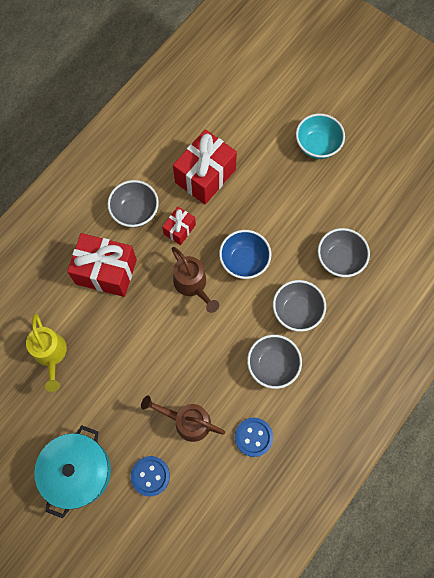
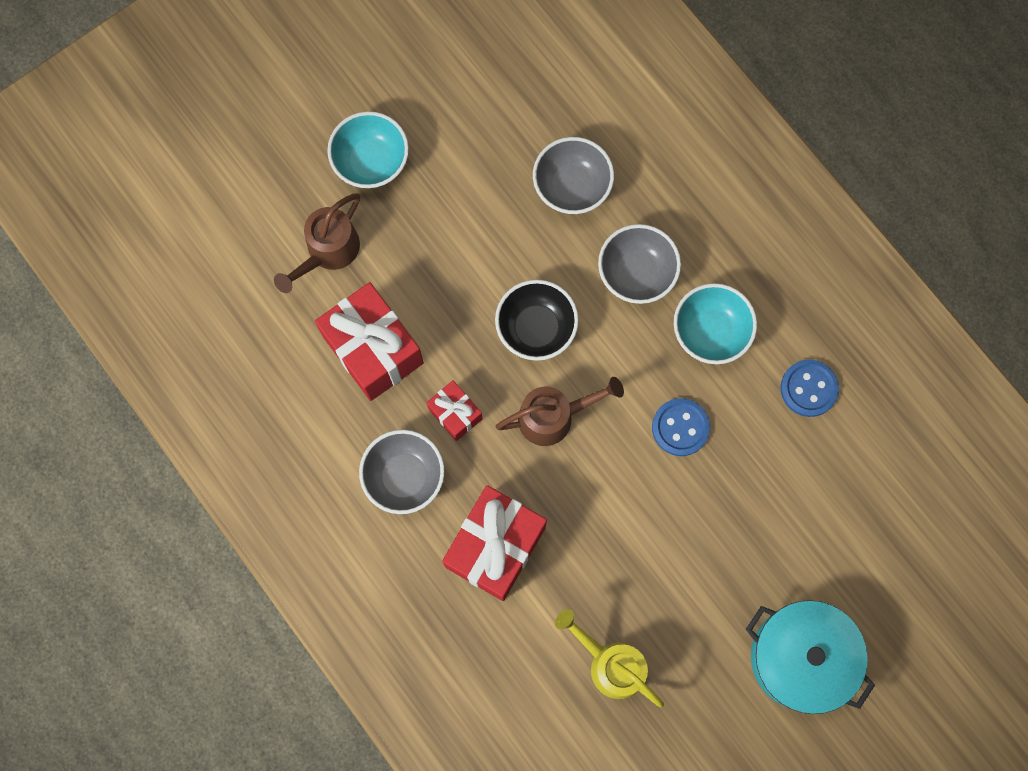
camera: 75 degrees left, 5 degrees up
(51, 355) = (610, 663): yellow watering can -> yellow watering can turned 135 degrees counterclockwise
(150, 476) = (831, 551): blue button -> blue button (680, 427)
(187, 421) = (763, 478): brown watering can -> brown watering can (328, 252)
(244, 261) = (536, 328): blue bowl -> black bowl
(272, 365) = (710, 332): grey bowl -> turquoise bowl

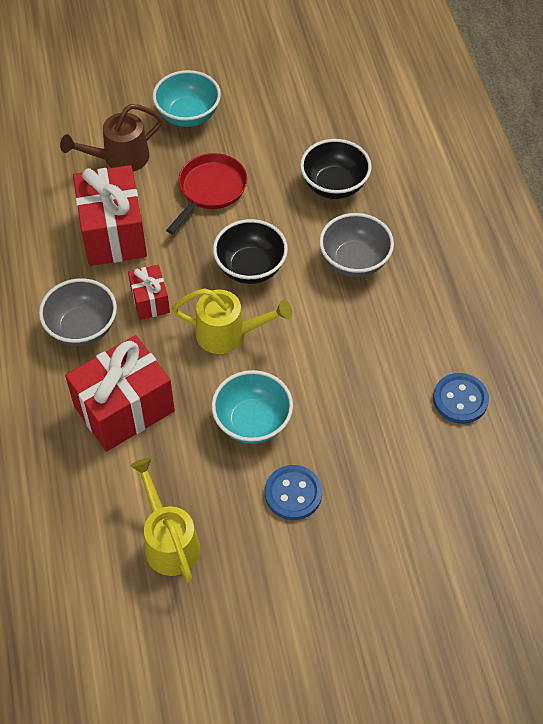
camera: 25 degrees right, 20 degrees down
(445, 250) = (210, 190): none -> red pan
(554, 417) = (229, 334): brown watering can -> yellow watering can
(572, 187) = (334, 185): grey bowl -> black bowl
(680, 427) = (331, 384): blue button -> blue button (293, 493)
(710, 332) = (395, 325): turquoise bowl -> turquoise bowl (252, 422)
(801, 657) = (344, 612): turquoise pot -> none

